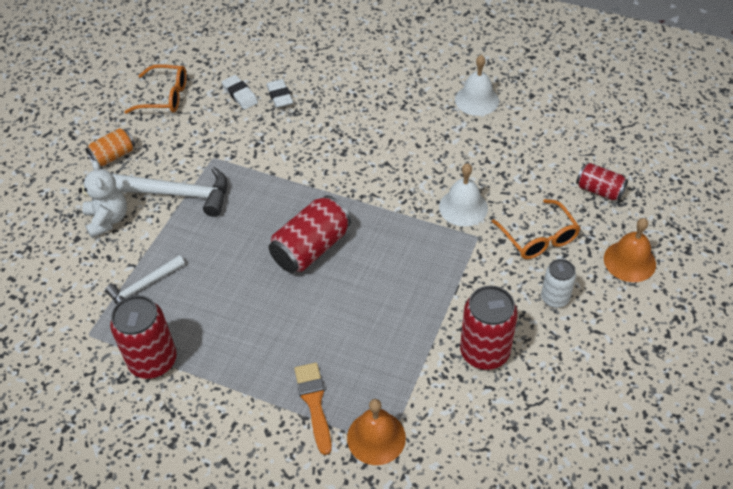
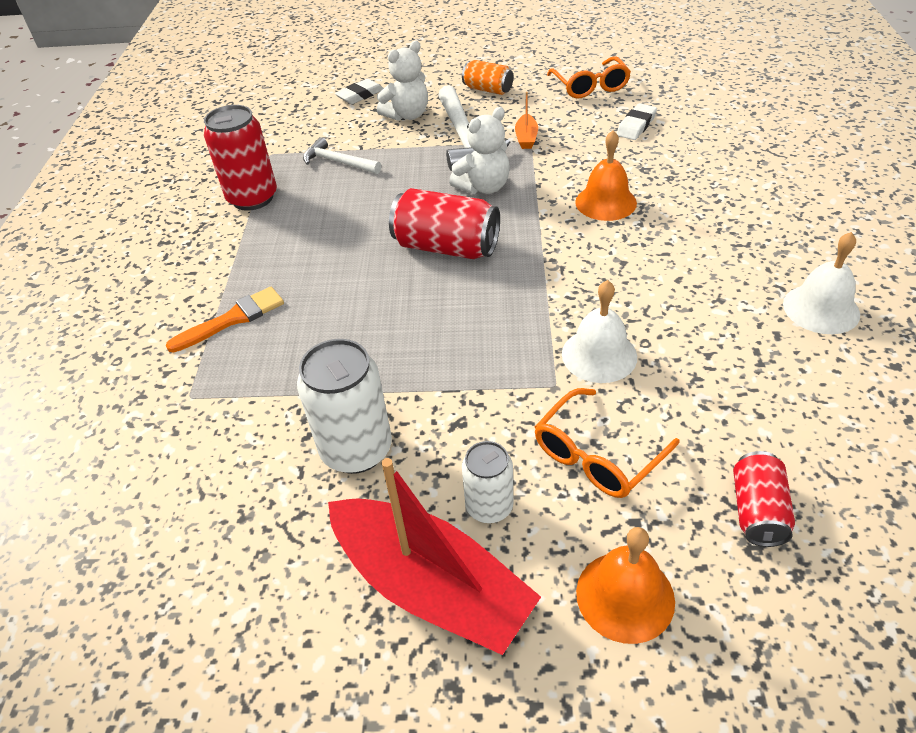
camera: 70 degrees right, 5 degrees down
(206, 158) = (526, 138): none -> orange boat
(253, 204) = (484, 187): none -> white teddy bear
(280, 96) = (659, 150): white eraser -> white eraser (360, 95)
(376, 437) = (197, 383): orange bell -> orange bell (605, 202)
(484, 352) = (356, 449): red can -> white can
(597, 341) = (431, 586): none -> red boat

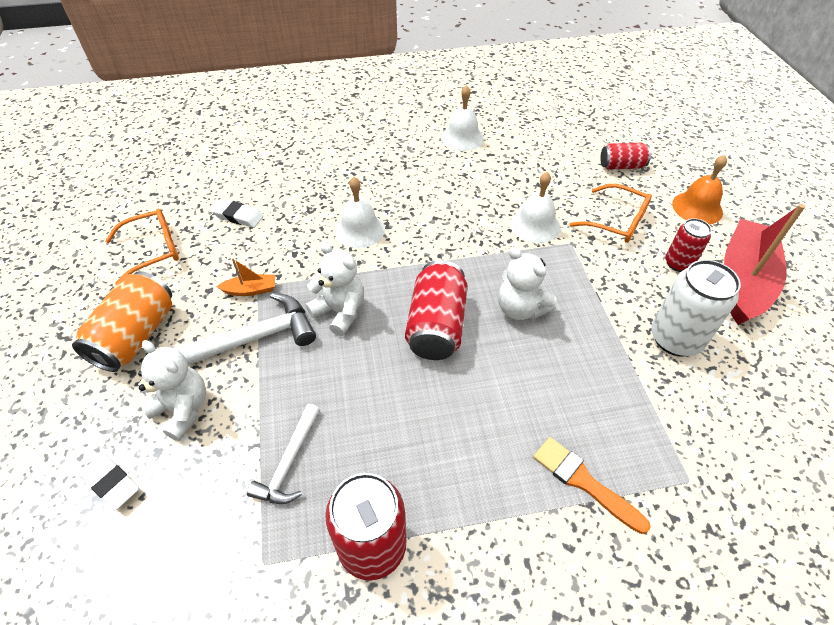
camera: 105 degrees left, 5 degrees up
(450, 313) = (520, 309): none -> white teddy bear
(488, 89) = (136, 336): orange can -> orange can, size x1.66
(489, 507) = (678, 263): white can -> red can
(605, 202) = (359, 230): orange bell -> white bell

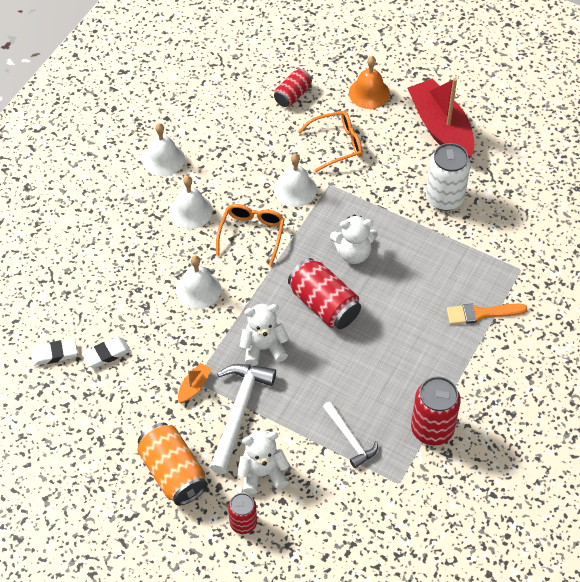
camera: 50 degrees left, 5 degrees up
(111, 483) = (284, 533): white eraser -> white eraser (54, 354)
(153, 250) = (91, 426): orange glasses -> orange glasses (252, 234)
(433, 179) = (190, 211): none -> white bell
(678, 263) = (399, 146): red can -> red can (243, 523)

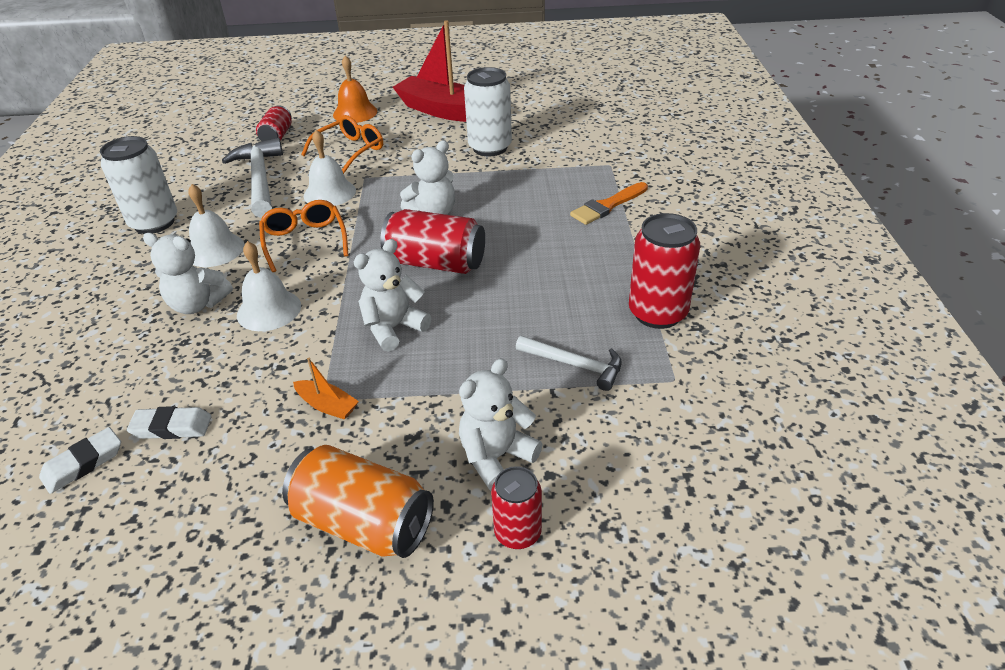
camera: 30 degrees left, 15 degrees down
(106, 354) = (172, 427): white eraser -> white eraser turned 60 degrees clockwise
(158, 260) = (198, 304): none -> white teddy bear
(163, 159) = (154, 223): white bell -> white can
(194, 386) = (327, 405): orange boat -> orange boat turned 120 degrees clockwise
(239, 412) = (410, 404): white hammer -> white hammer (260, 179)

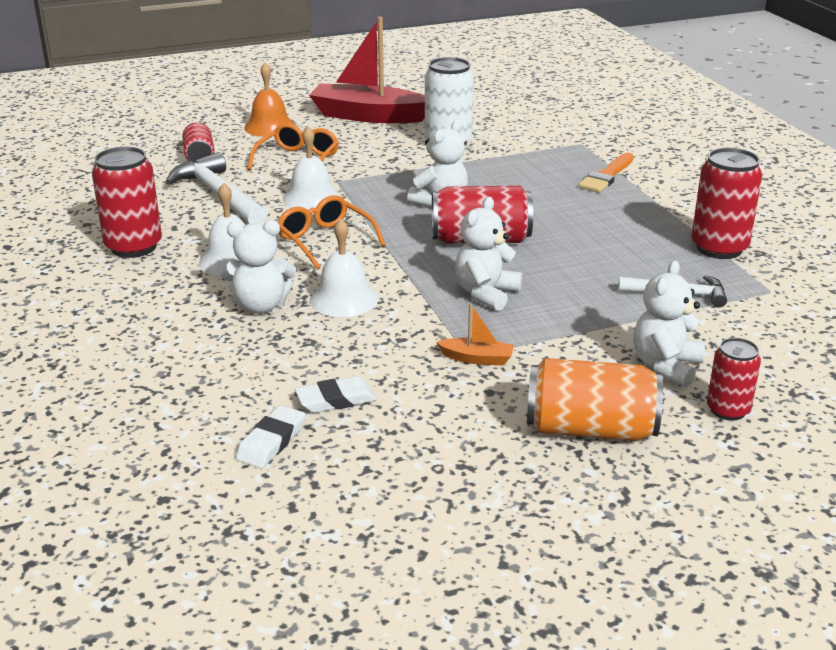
camera: 20 degrees left, 10 degrees down
(154, 223) = (134, 247): white can -> red can

